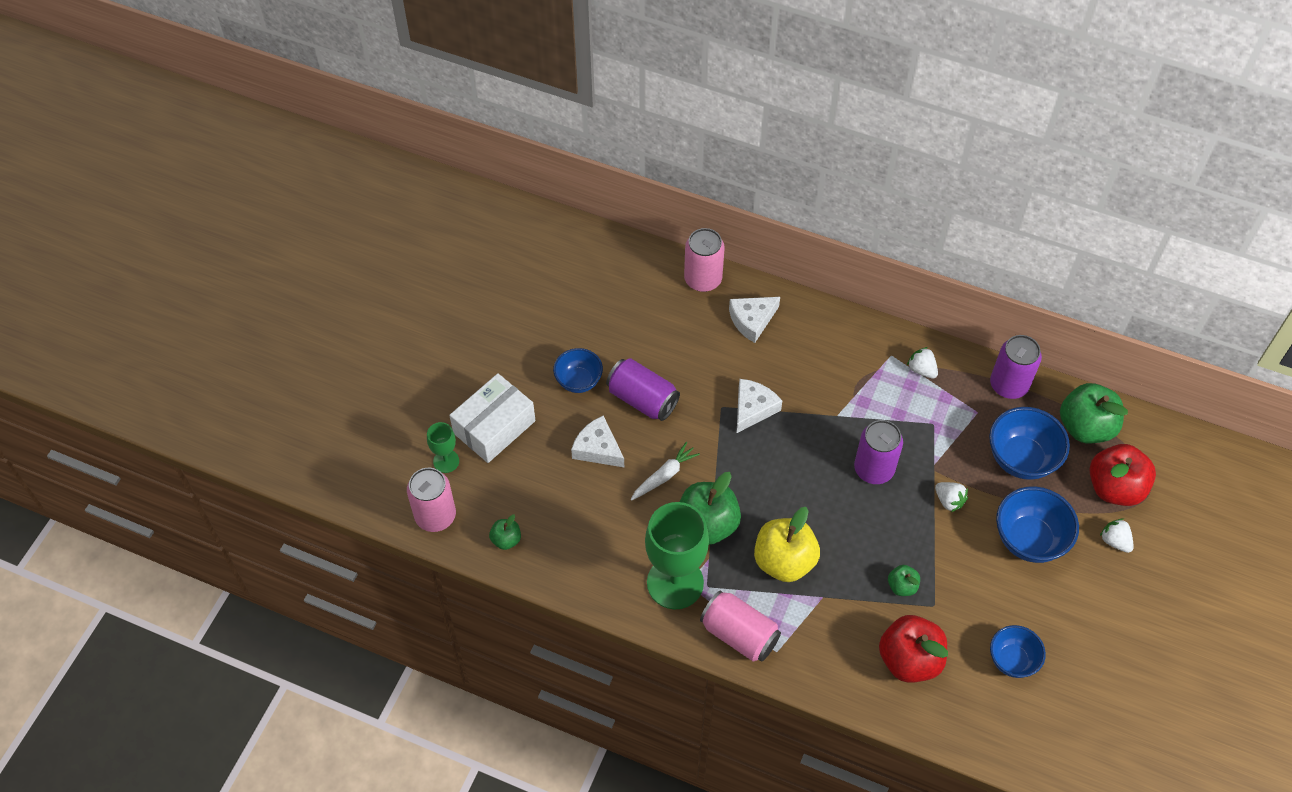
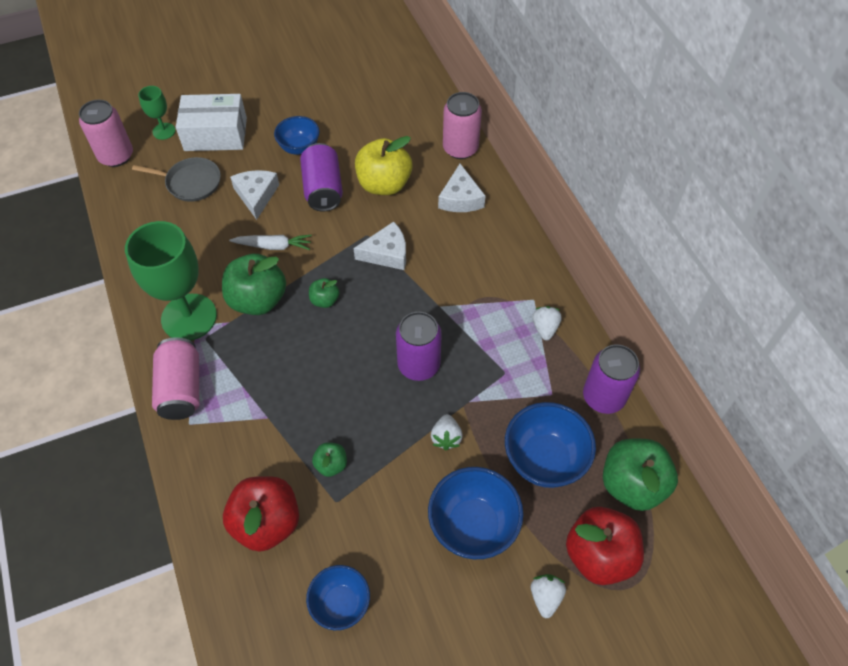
camera: 45 degrees right, 0 degrees up
(506, 540) = (133, 202): green apple -> green apple (325, 300)
(530, 483) = (191, 182): none -> grey pan
(752, 320) = (460, 198): white cheese -> white cheese turned 105 degrees counterclockwise
(784, 561) = (274, 369): yellow apple -> yellow apple (384, 184)

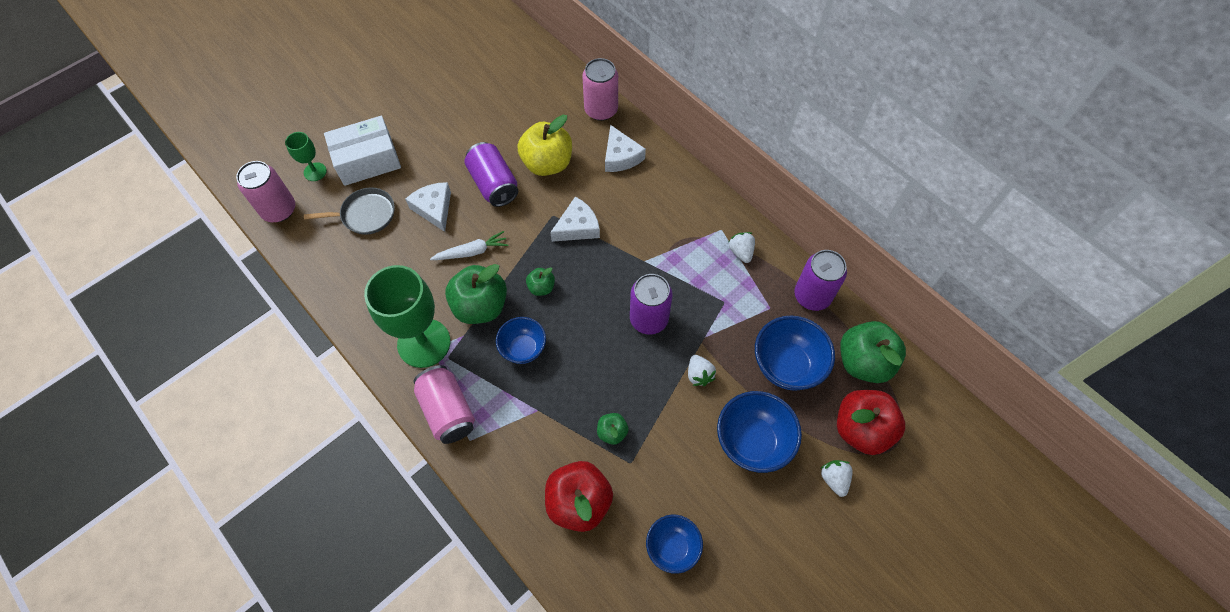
camera: 20 degrees left, 5 degrees up
(299, 147) = (454, 151): blue bowl -> blue bowl (523, 348)

